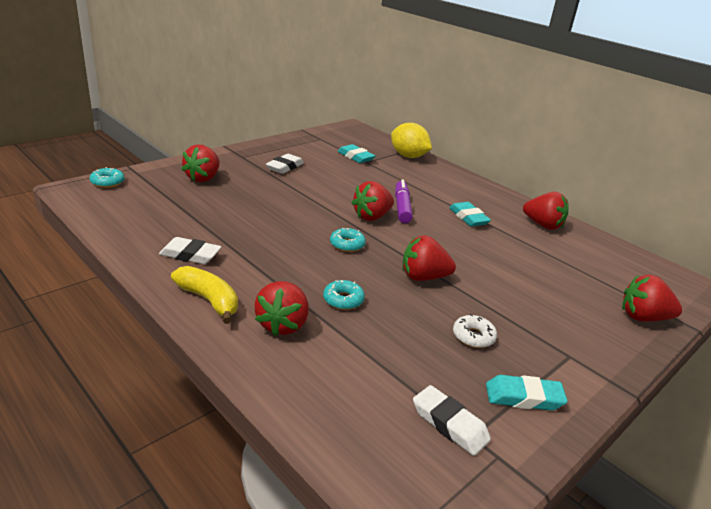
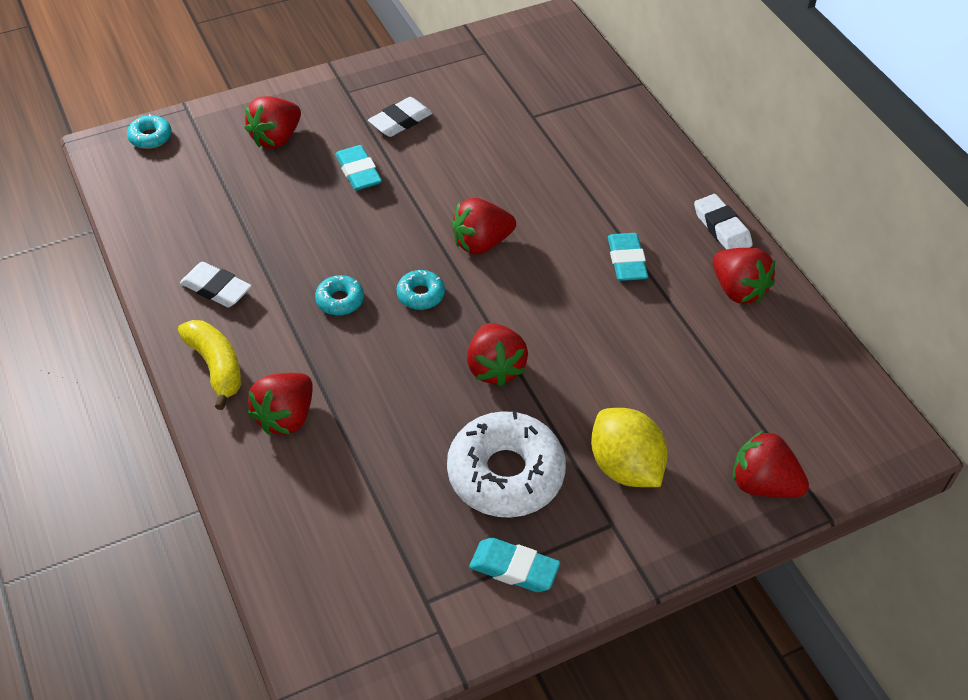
camera: 20 degrees right, 20 degrees up
(343, 300) = (372, 390): turquoise donut -> turquoise donut (340, 300)
(355, 157) = (521, 103): turquoise eraser -> turquoise eraser (358, 172)
(402, 207) = (536, 227): purple marker -> none
(408, 156) = (609, 107): yellow lemon -> yellow lemon (625, 467)
(423, 277) = (495, 368): red strawberry -> red strawberry turned 120 degrees counterclockwise
(449, 424) = (409, 583): white eraser -> white eraser (722, 228)
(473, 336) = (505, 473): white donut -> white donut, size x2.18

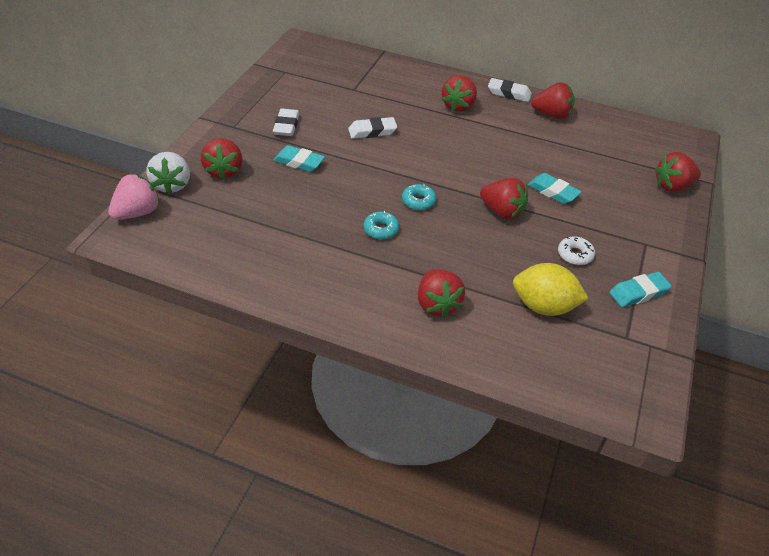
camera: 45 degrees left, 5 degrees down
(150, 137) = (137, 213): turquoise donut -> pink strawberry
(213, 125) = (172, 185): none -> white strawberry
(216, 289) = (302, 267): white eraser -> white eraser (372, 131)
(216, 367) = (362, 306): yellow banana -> none
(481, 243) = (413, 160): red strawberry -> red strawberry (458, 106)
(505, 473) = (575, 255): white donut -> white donut, size x0.46
(625, 467) = (616, 216): yellow lemon -> yellow lemon (543, 306)
(626, 261) = (490, 129): turquoise eraser -> turquoise eraser (553, 192)

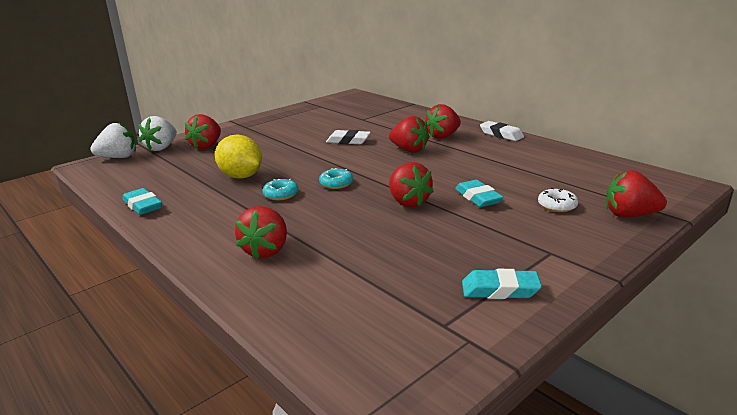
camera: 30 degrees right, 20 degrees down
(137, 213) = (118, 157): pink strawberry -> white strawberry
(286, 126) = (284, 130): white eraser -> none
(299, 162) = (267, 149): turquoise eraser -> turquoise eraser (143, 206)
(543, 306) = (372, 276): yellow lemon -> yellow lemon (241, 176)
(551, 115) = (532, 151): red strawberry -> red strawberry (409, 150)
(575, 255) = (453, 245): white donut -> white donut (557, 205)

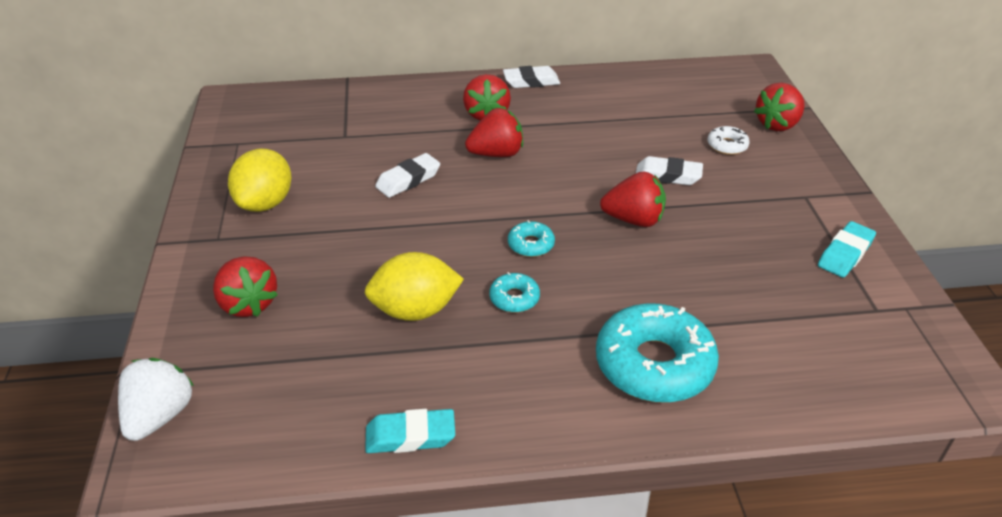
camera: 55 degrees left, 15 degrees up
(161, 148) = (185, 353): white strawberry -> none
(266, 250) = (654, 364): red strawberry -> turquoise donut
(283, 125) = (265, 203): none -> yellow lemon
(478, 198) = (668, 176): turquoise eraser -> white eraser

